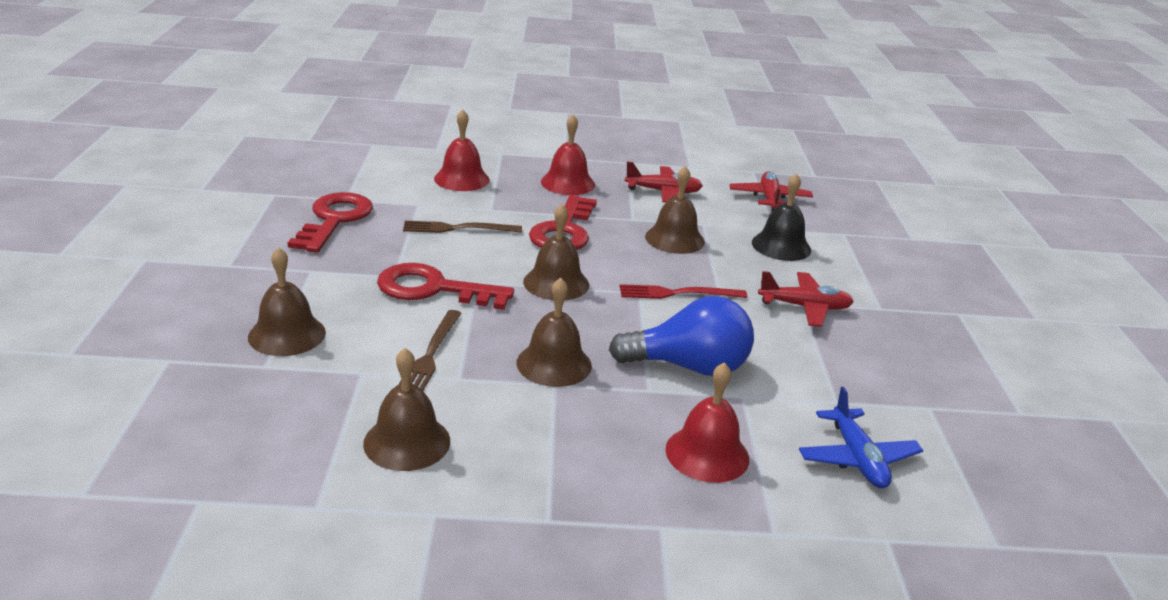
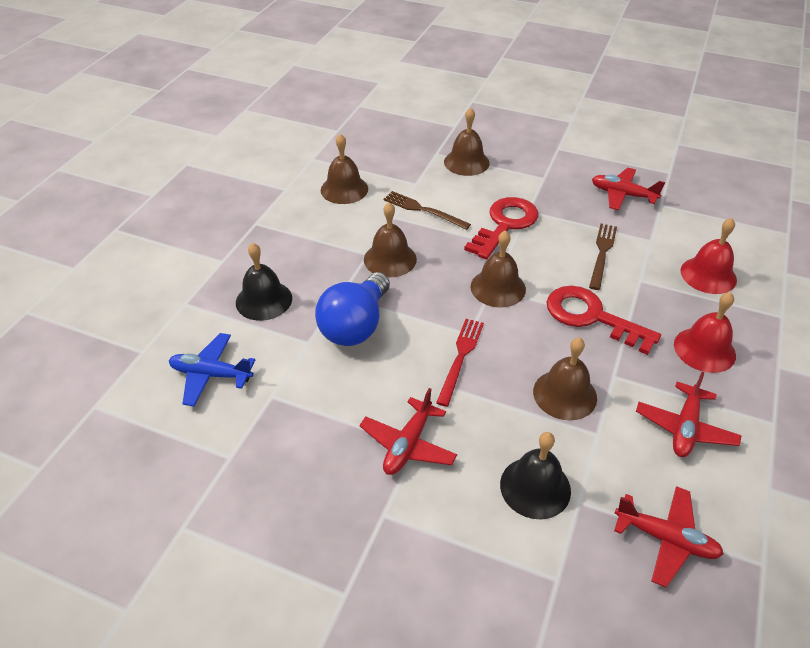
camera: 115 degrees right, 15 degrees up
(334, 220) = (622, 195): red key -> red plane
(707, 453) = (264, 300): red bell -> black bell

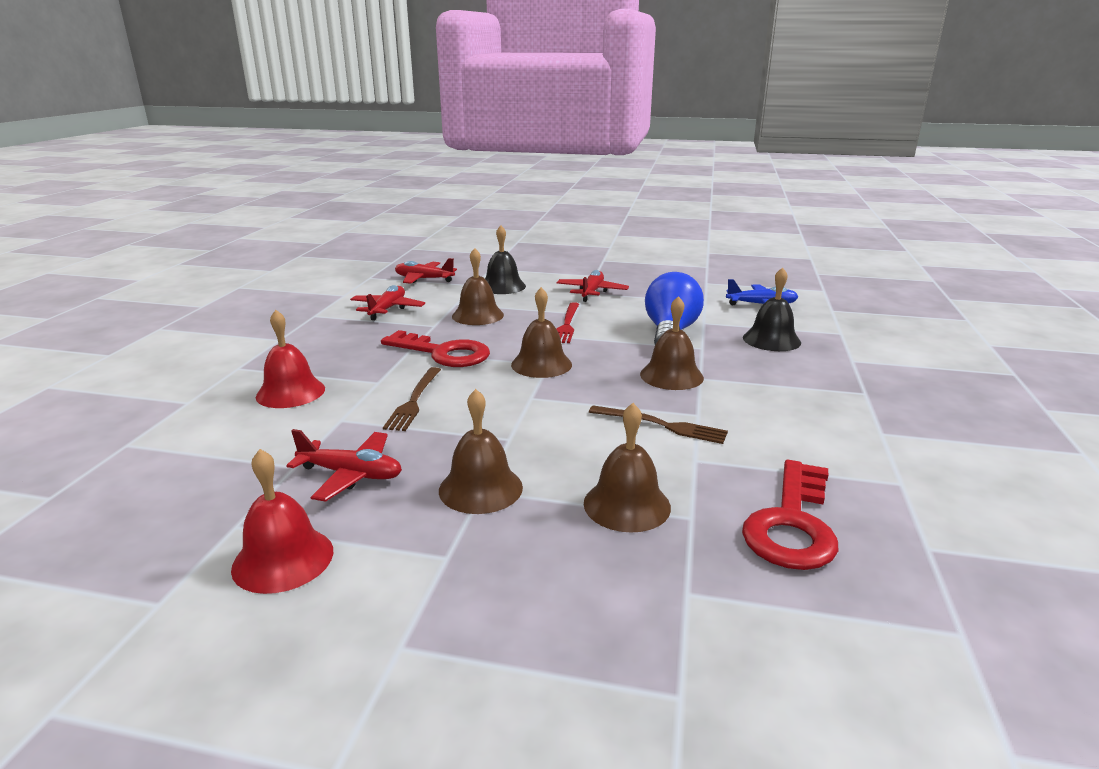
camera: 170 degrees right, 20 degrees down
(344, 189) = (796, 440): brown bell -> brown bell (480, 488)
(505, 225) = (541, 419): red key -> red key (792, 524)
(704, 349) = (341, 343): red bell -> red bell (283, 559)

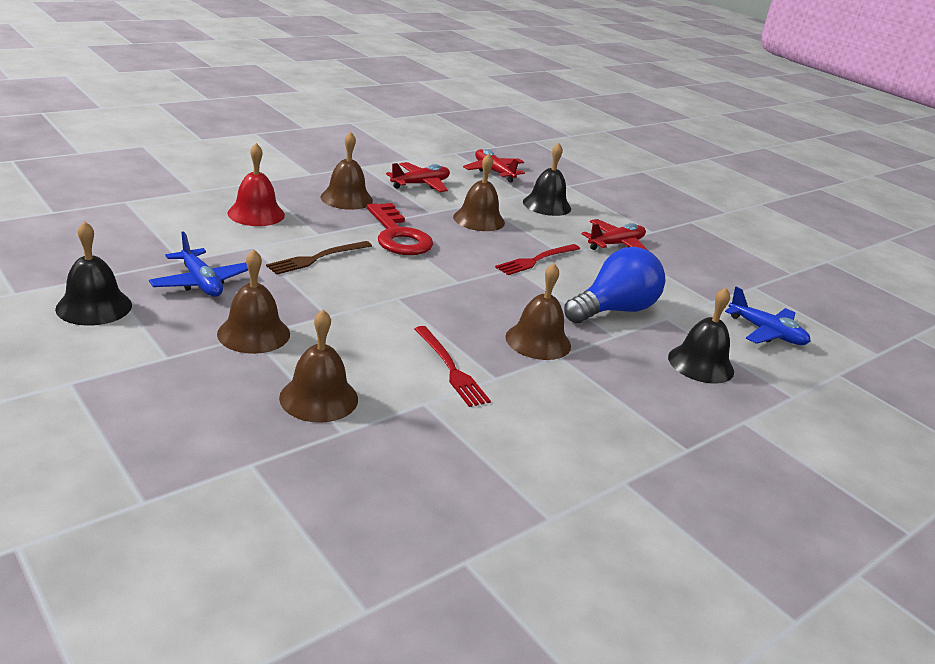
camera: 35 degrees right, 5 degrees up
(283, 559) = (94, 306): red bell -> black bell
(351, 475) = (201, 283): red plane -> blue plane
(541, 364) = (452, 279): brown bell -> brown bell (346, 198)
(661, 425) = (450, 368): brown fork -> red fork
(792, 524) = (401, 481): red key -> none

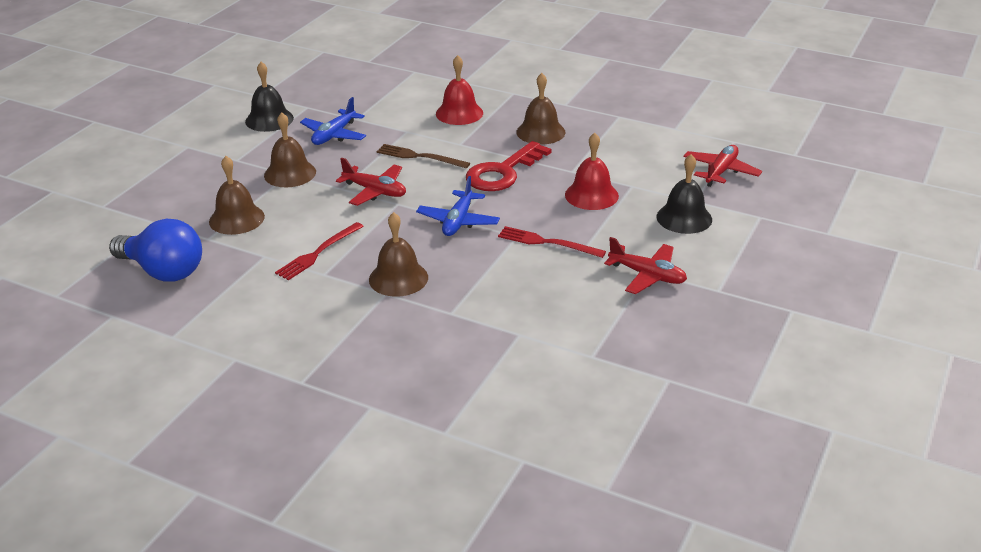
camera: 70 degrees right, 5 degrees up
(421, 184) = (624, 150): red plane -> red plane (375, 191)
(479, 219) = (591, 195): brown bell -> red bell
(613, 310) = (498, 302): blue light bulb -> blue light bulb (163, 271)
(701, 364) = (449, 368): black bell -> none
(766, 333) = (562, 401): blue plane -> blue plane (458, 221)

